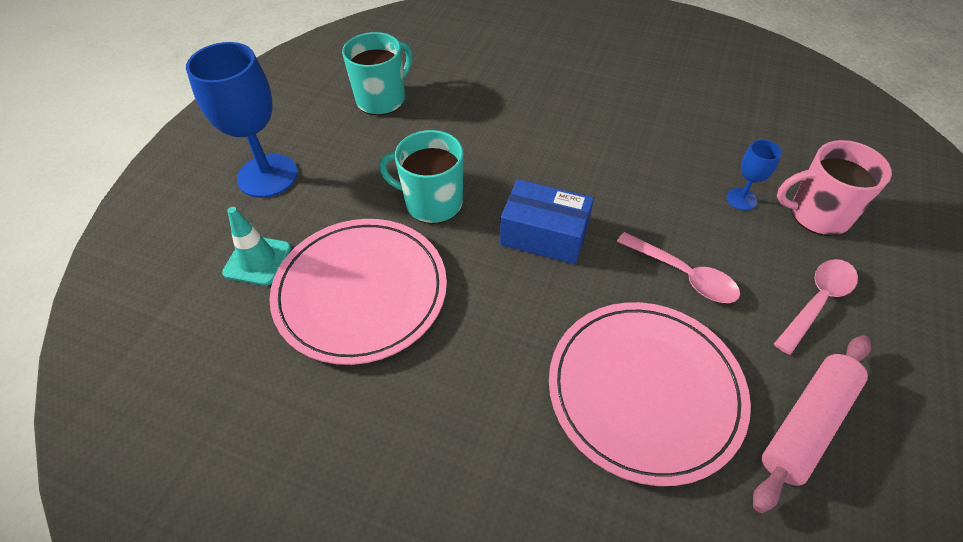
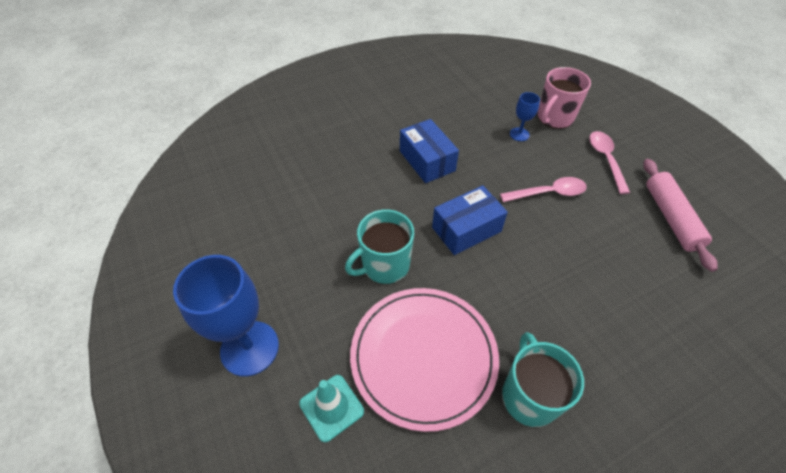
camera: 50 degrees left, 0 degrees up
(382, 99) = (255, 228): turquoise mug -> turquoise mug (529, 396)
(597, 151) = (427, 161): none -> blue box
(645, 391) = (609, 264): pink plate -> none

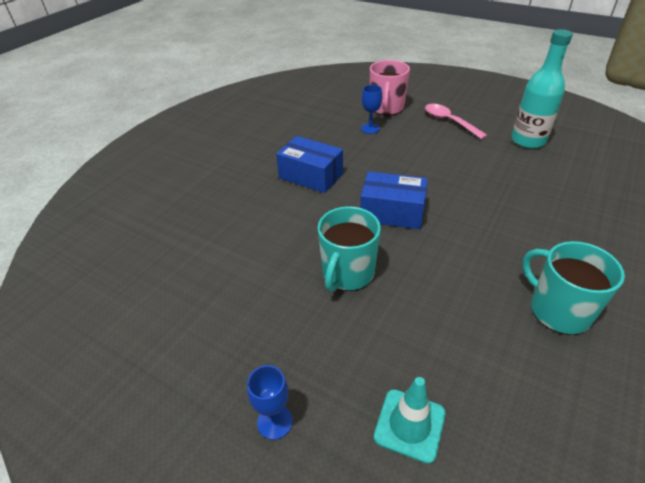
camera: 30 degrees left, 10 degrees down
(249, 348) = (275, 422): blue goblet -> blue goblet, size x0.48
(423, 357) = (450, 329): pink plate -> none
(466, 229) = (392, 212): blue box -> blue box turned 75 degrees clockwise
(548, 193) = (430, 159): pink spoon -> none
(670, 218) = (528, 141): pink rolling pin -> turquoise bottle

